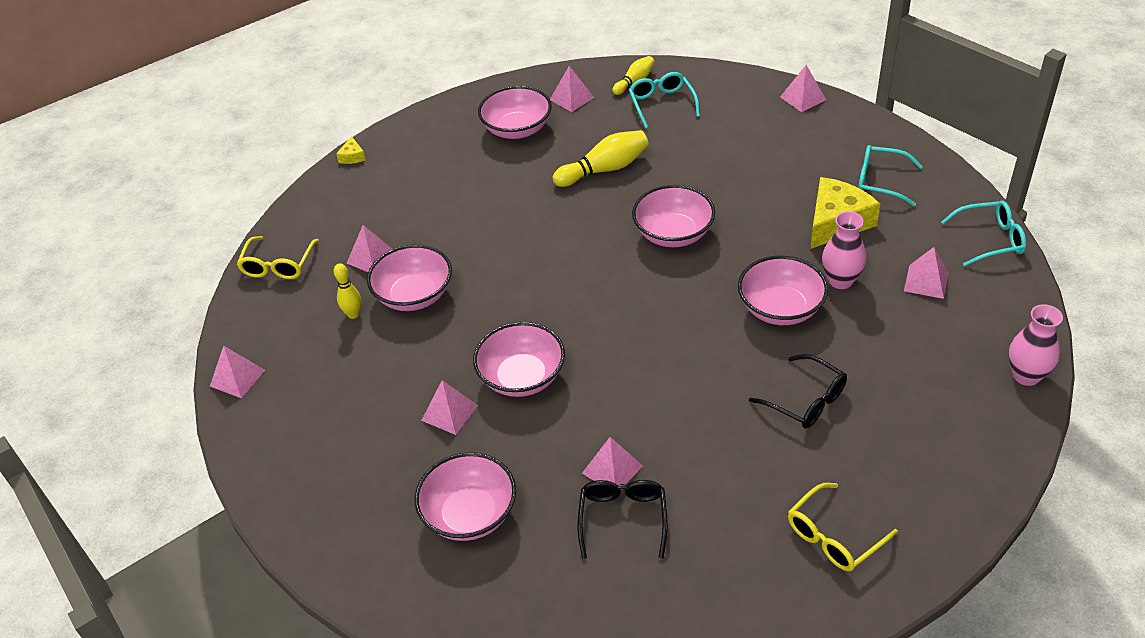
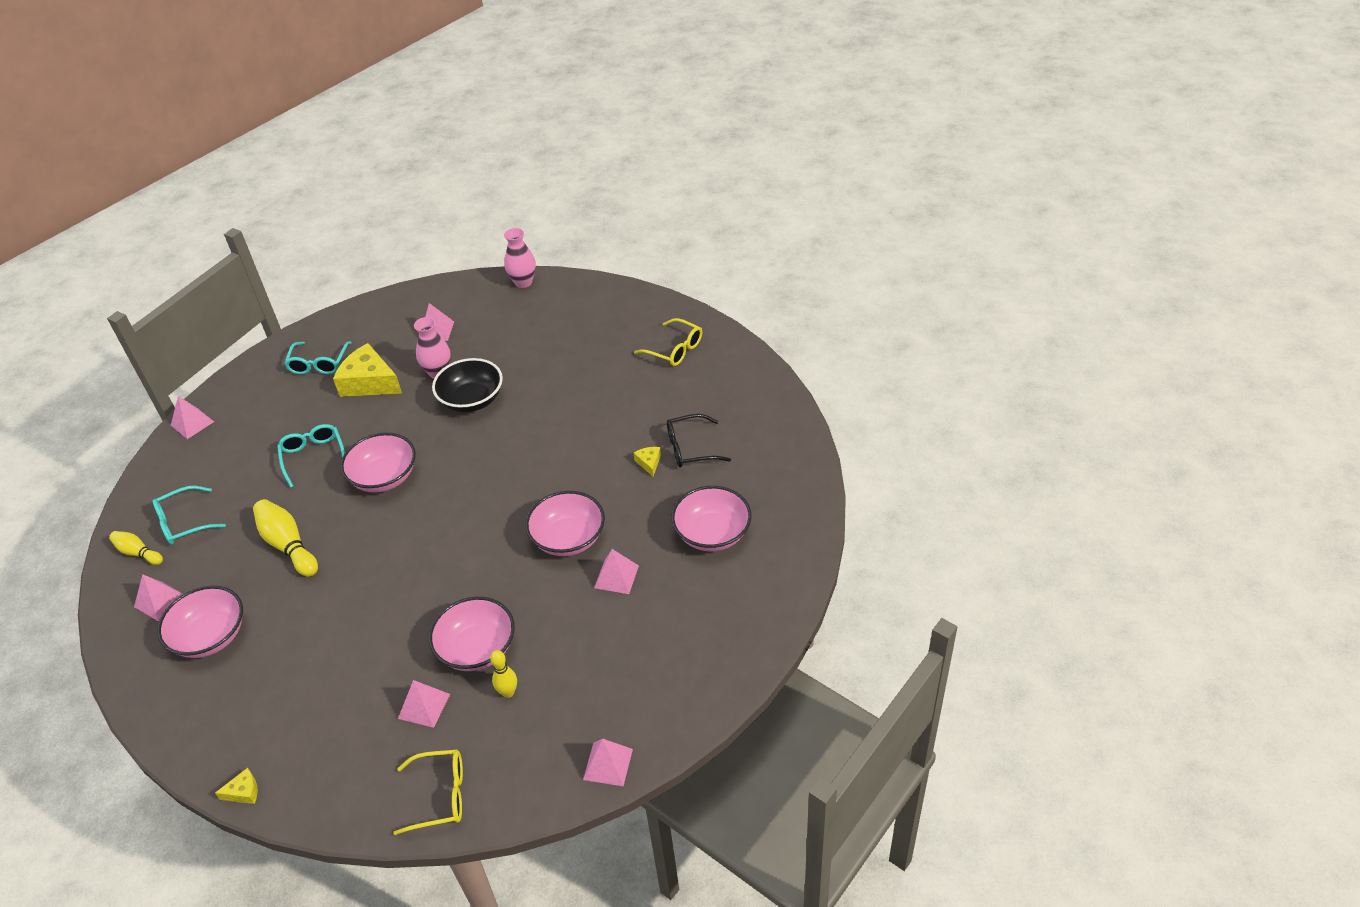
camera: 105 degrees left, 0 degrees up
(612, 469) = (649, 463): pink pyramid -> yellow cheese
(780, 308) = (472, 400): pink bowl -> black bowl
(805, 400) = (563, 376): black glasses -> none
(989, 239) = (390, 304): turquoise glasses -> turquoise glasses (314, 457)

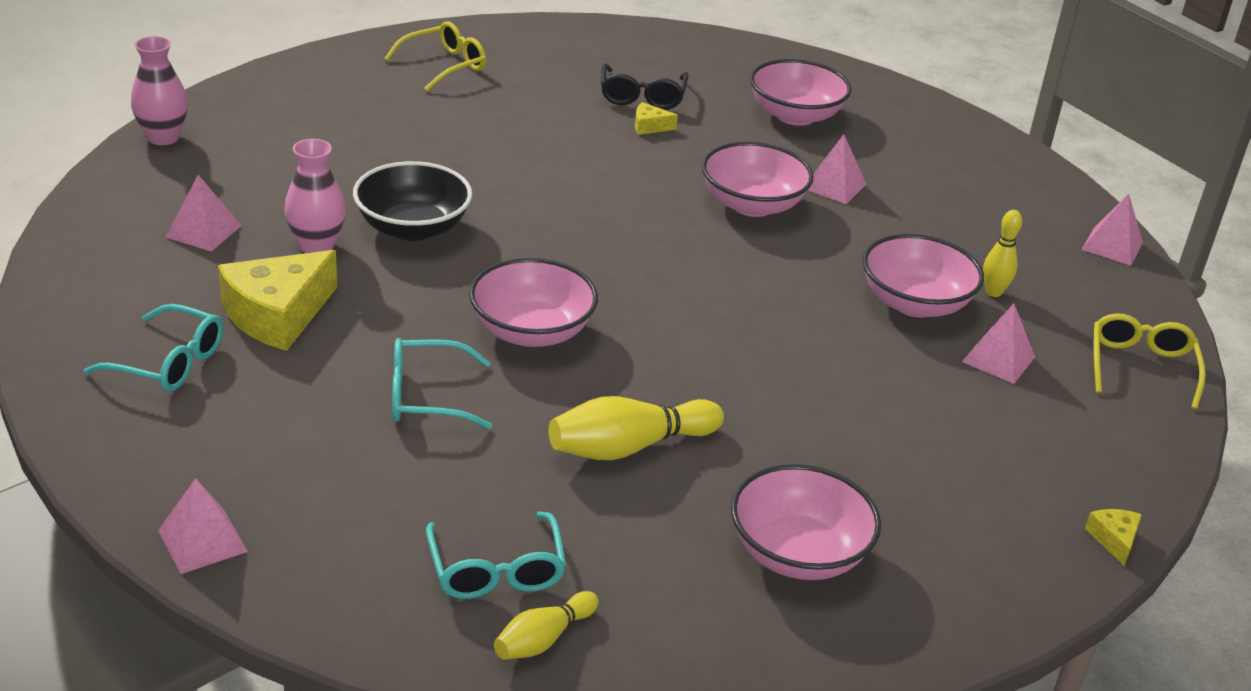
camera: 80 degrees left, 10 degrees down
(160, 601) = (686, 614): pink pyramid -> none

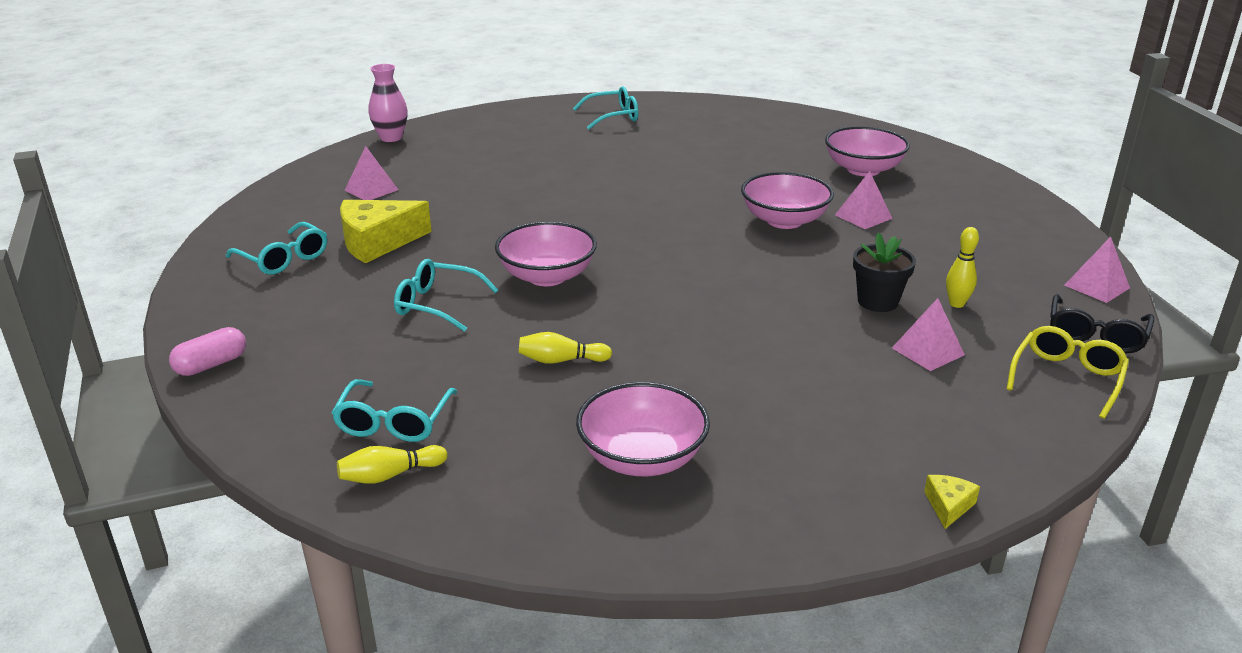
camera: 25 degrees right, 5 degrees down
(203, 541) = (211, 365): pink pyramid -> pink capsule
(317, 246) = (438, 207): pink vase -> none
(413, 228) = (513, 204): black bowl -> none
(443, 66) = (612, 117): yellow glasses -> turquoise glasses
(629, 447) = (561, 360): yellow bowling pin -> yellow bowling pin, size x0.61
(642, 96) = (747, 146): black glasses -> black glasses (1096, 334)
(649, 126) = (738, 165): yellow cheese -> none
(915, 303) = (877, 301): pink bowl -> black flower pot

